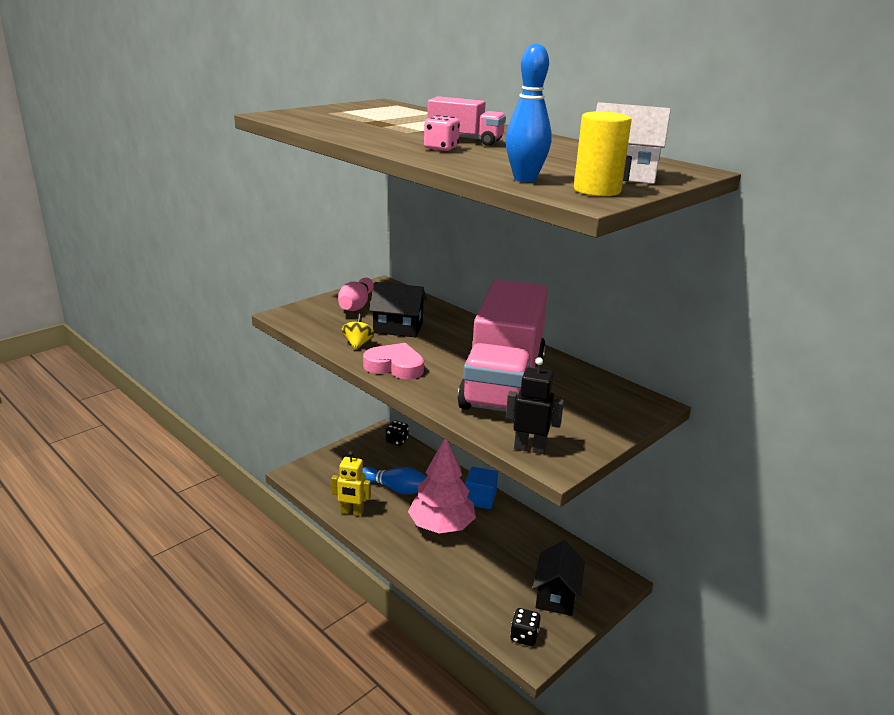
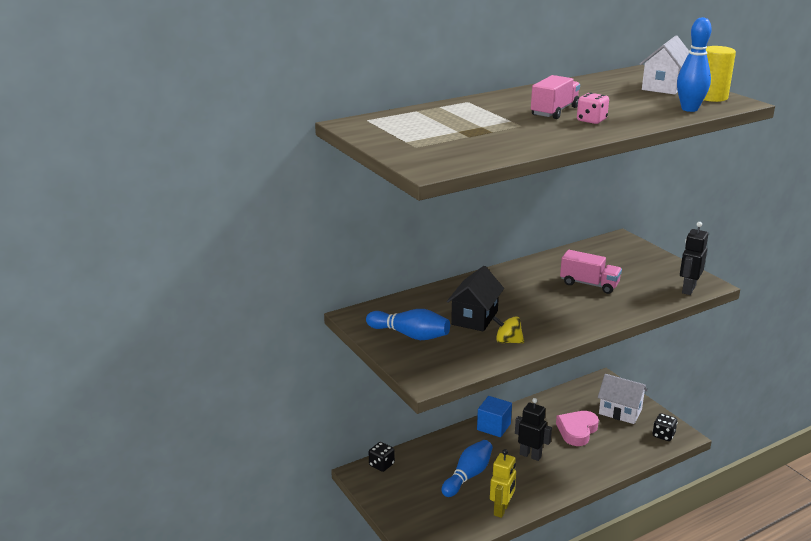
camera: 75 degrees left, 0 degrees up
(356, 305) = (410, 335): pink bowling pin -> blue bowling pin
(395, 366) = (557, 327): pink heart -> pink heart (577, 431)
(441, 526) = (530, 455): pink tree -> black robot
(504, 383) = (589, 284): pink truck -> pink truck, size x0.44
(556, 595) = (620, 411): black house -> white house

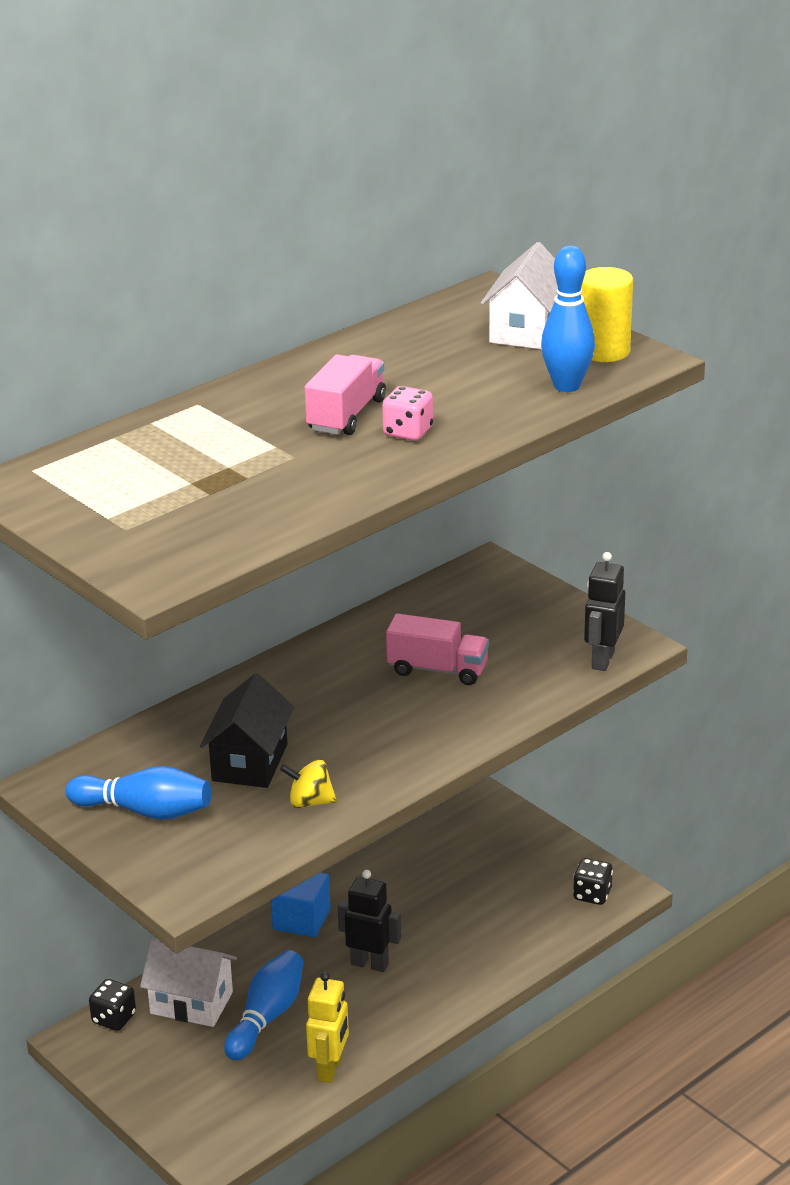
camera: 10 degrees left, 5 degrees up
(577, 431) = (446, 906): pink heart -> none
(620, 411) = (517, 860): white house -> white house (191, 1003)

